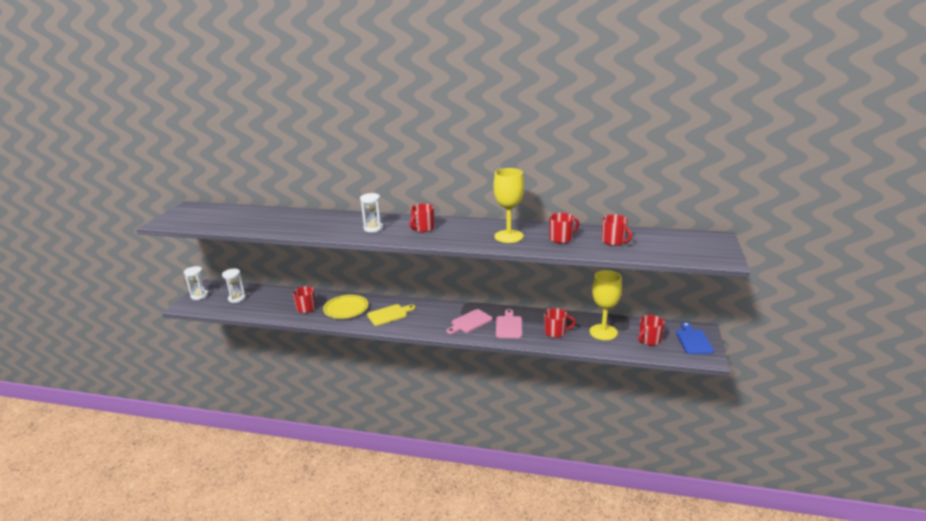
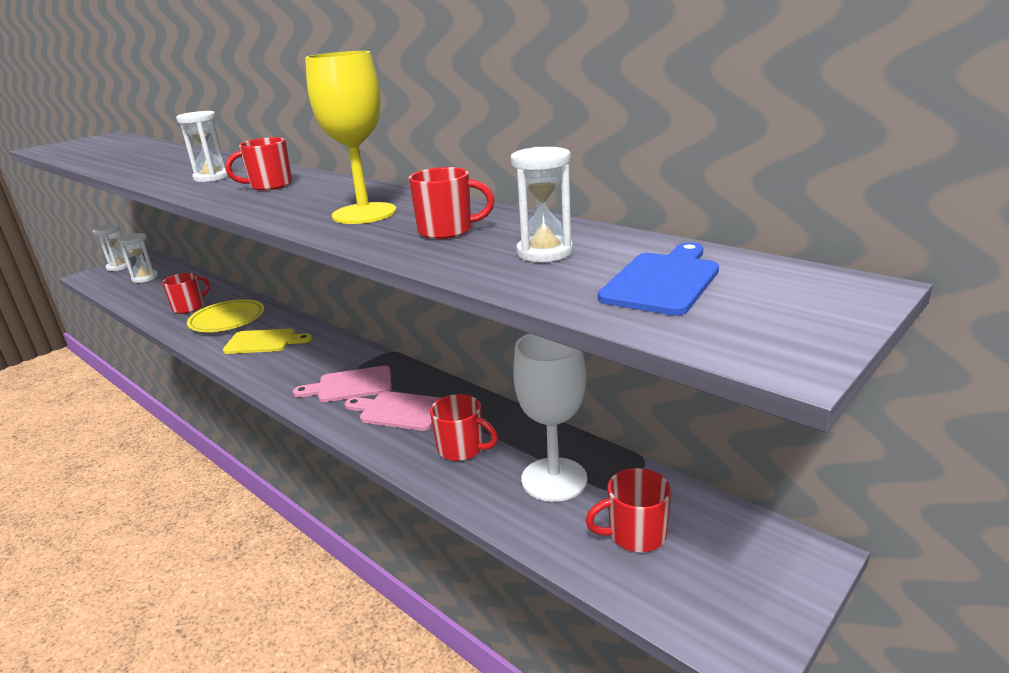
camera: 30 degrees right, 0 degrees up
(509, 326) = (399, 411): pink cutting board -> pink cutting board turned 105 degrees counterclockwise
(603, 332) = (554, 479): yellow goblet -> white goblet
(614, 241) = (544, 252): red mug -> white hourglass
(693, 340) = (751, 576): blue cutting board -> blue cutting board (663, 281)

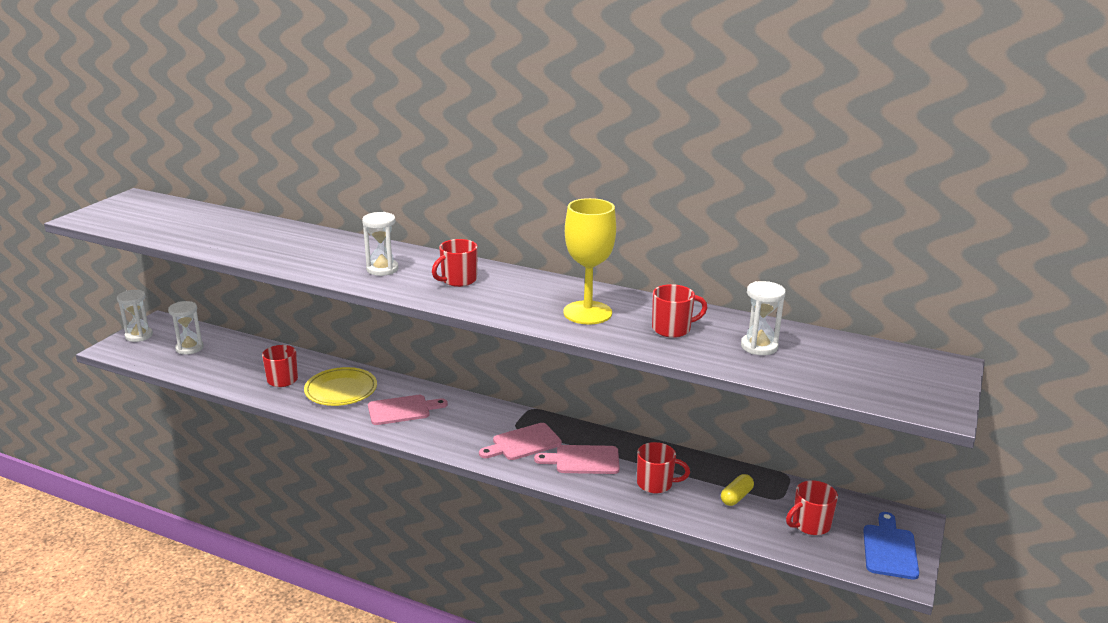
camera: 20 degrees left, 0 degrees up
(264, 342) = (402, 410): yellow cutting board -> pink cutting board
(554, 479) = (736, 497): white goblet -> yellow capsule
(663, 281) = (848, 366): blue cutting board -> blue cutting board (889, 549)

